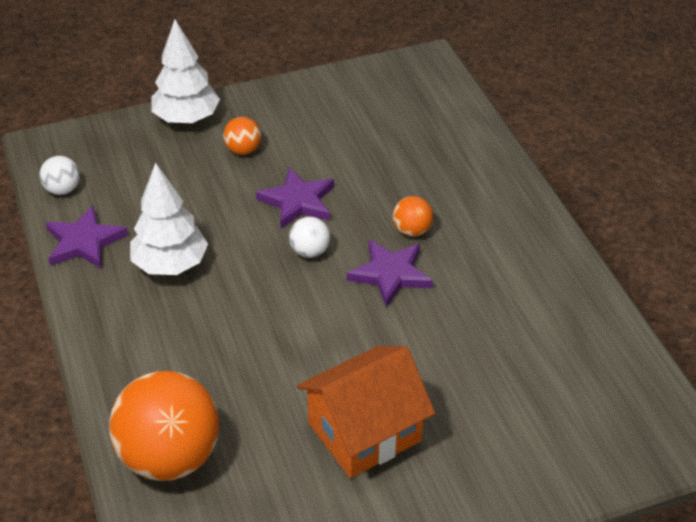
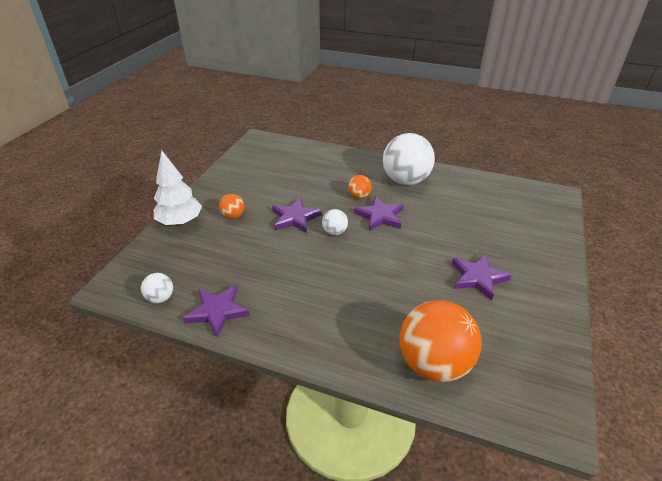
camera: 50 degrees left, 5 degrees down
(170, 265) = (282, 285): white tree -> none
(364, 432) = (478, 278): orange house -> purple star
(507, 255) = (405, 180): none -> white ball

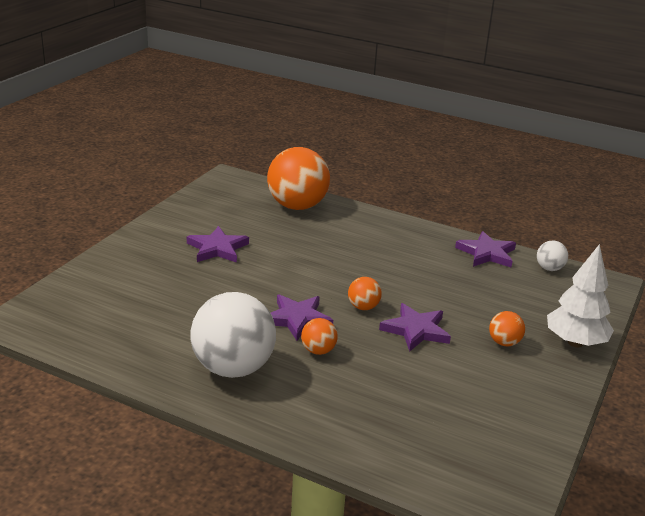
camera: 175 degrees left, 10 degrees down
(334, 232) = (363, 307): white ball -> orange ball

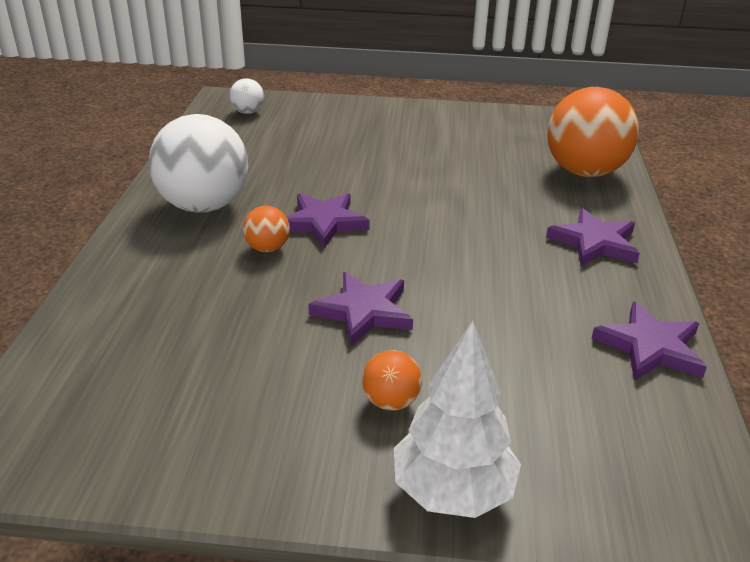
camera: 70 degrees right, 5 degrees up
(217, 248) = (429, 149): purple star -> purple star (594, 242)
(363, 307) = (387, 261): orange ball -> none
(549, 268) = (682, 430): white ball -> white ball (248, 112)

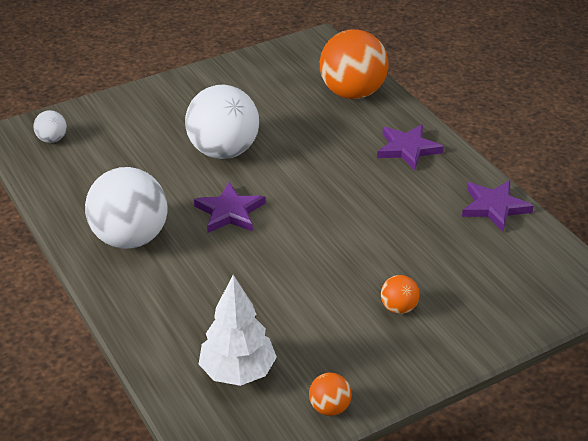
camera: 35 degrees left, 5 degrees up
(267, 248) = (216, 249): orange ball -> orange ball (329, 408)
(363, 312) = (326, 263): purple star -> none
(385, 172) = (223, 151): none -> white ball
(452, 491) = (474, 336): white tree -> white tree (238, 372)

